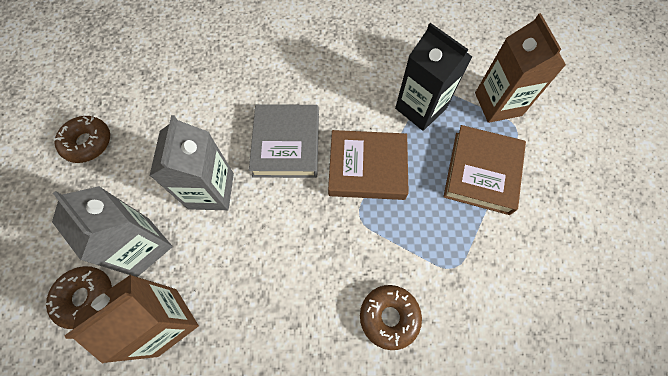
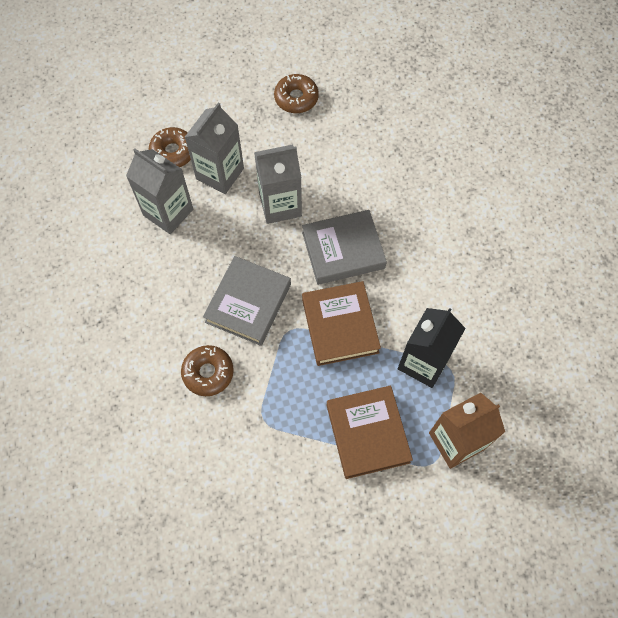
camera: 75 degrees right, 0 degrees up
(167, 322) = (168, 212): brown carton -> grey carton
(317, 252) = (248, 303): none -> grey book
(481, 172) = (367, 433): brown book -> brown book turned 75 degrees clockwise

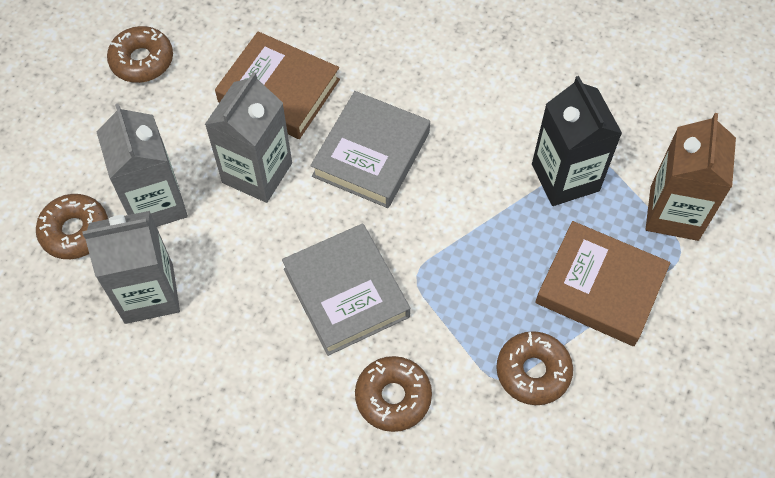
camera: 50 degrees left, 5 degrees down
(283, 434) = (533, 371): none -> brown donut
(340, 326) = (456, 223): brown book -> brown book (279, 91)

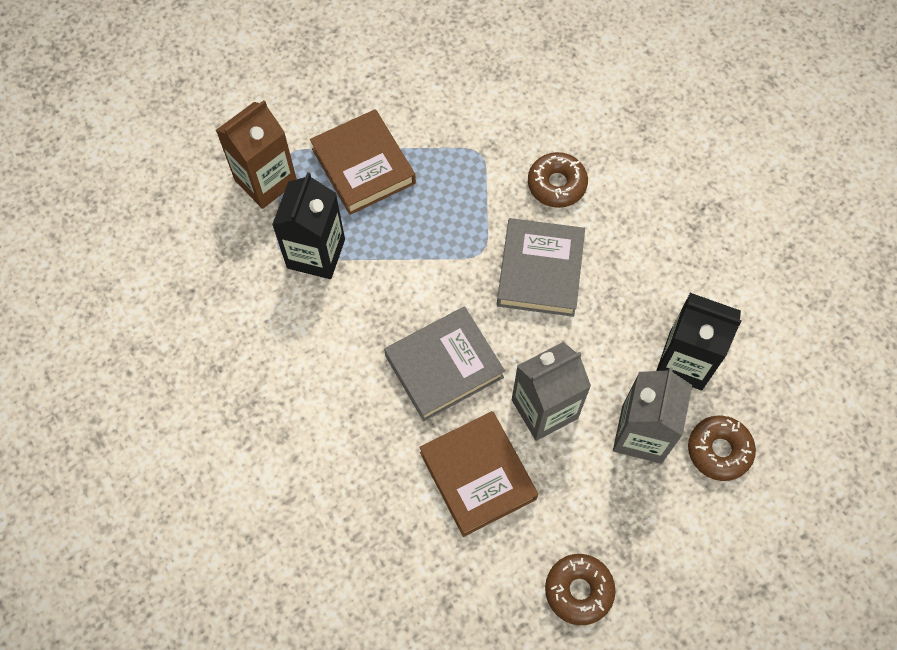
camera: 145 degrees left, 5 degrees up
(149, 293) = (685, 361): grey carton -> black carton
(533, 371) = (454, 144): brown donut -> none

